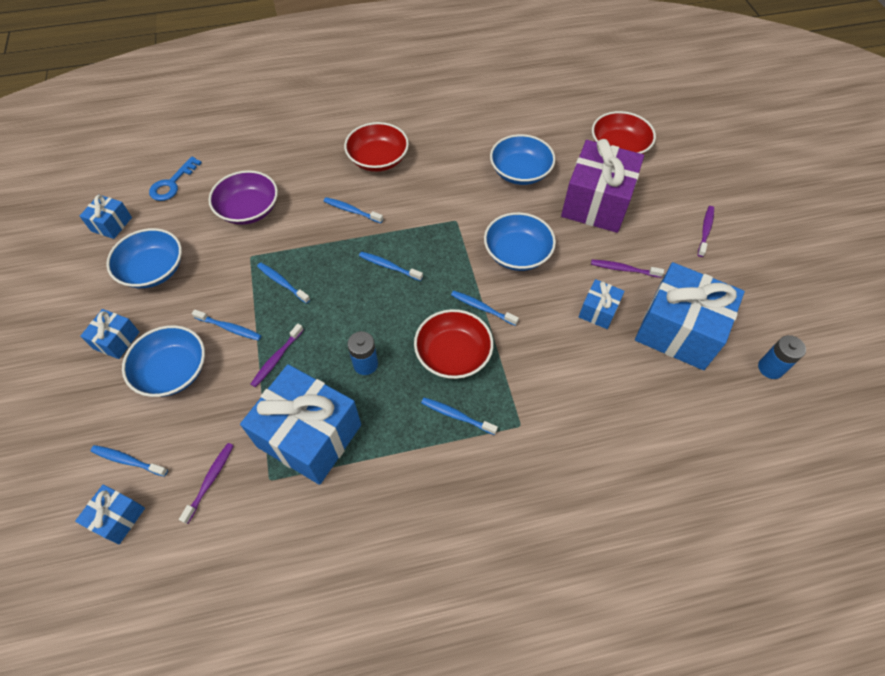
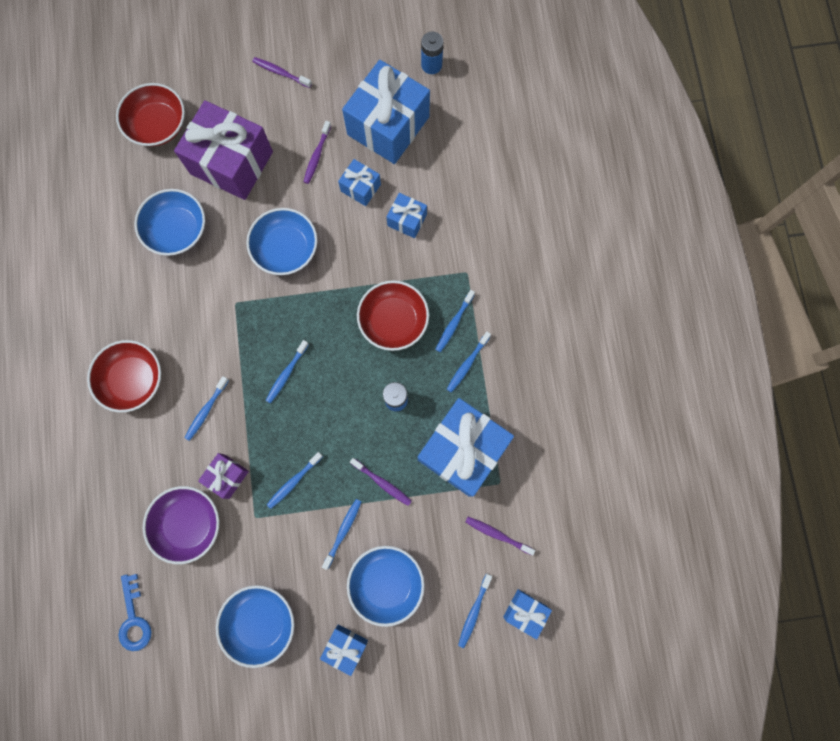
camera: 85 degrees left, 20 degrees up
(111, 224) = (187, 682): blue gift -> blue gift (407, 220)
(172, 184) = (134, 619): blue key -> blue key turned 45 degrees clockwise
(290, 232) = (227, 476): none -> purple gift
(482, 308) = (346, 289): blue toothbrush -> blue toothbrush (467, 364)

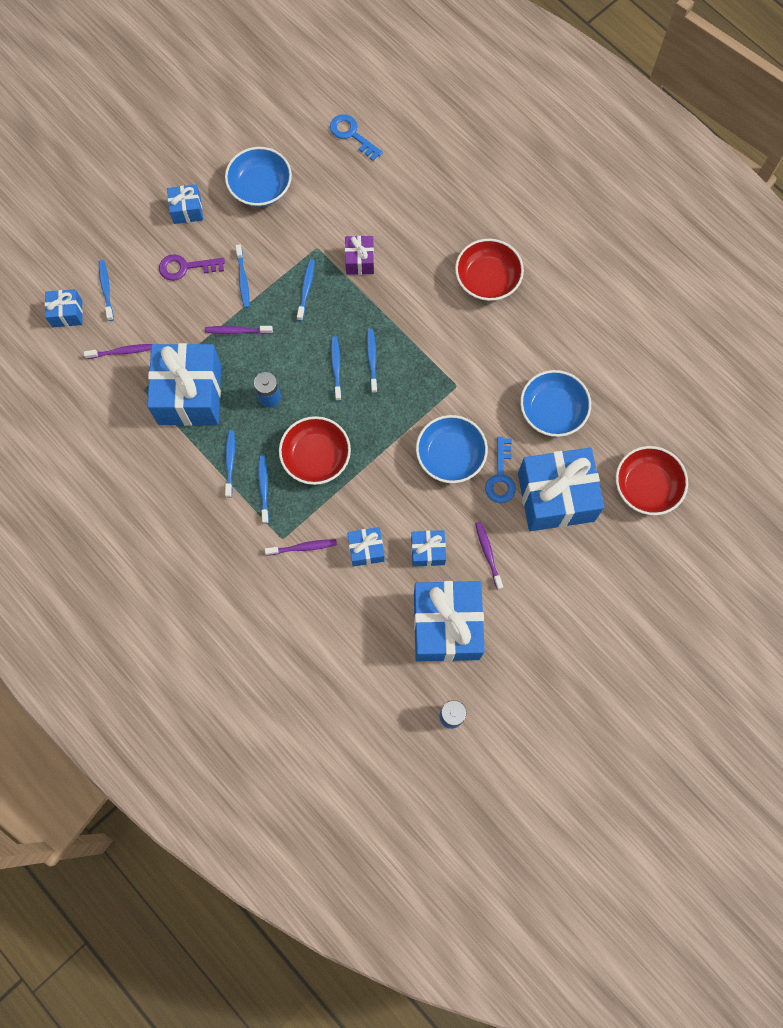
camera: 145 degrees right, 5 degrees down
(188, 524) = (362, 213): purple bowl -> none
(206, 410) = (413, 294): blue toothbrush -> blue toothbrush (336, 367)
(231, 163) = (556, 497): purple gift -> blue gift
(260, 206) = (501, 477): none -> blue key
(281, 73) = (582, 609): purple toothbrush -> purple toothbrush (303, 547)
(386, 582) = (185, 267): blue bowl -> purple key

